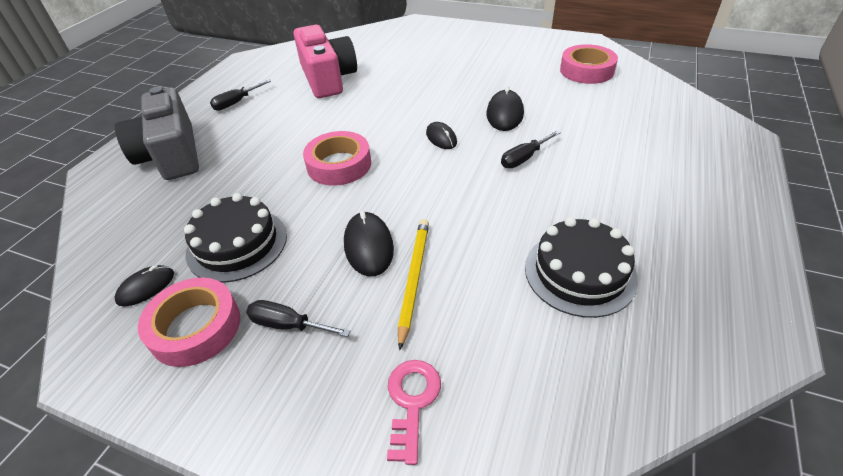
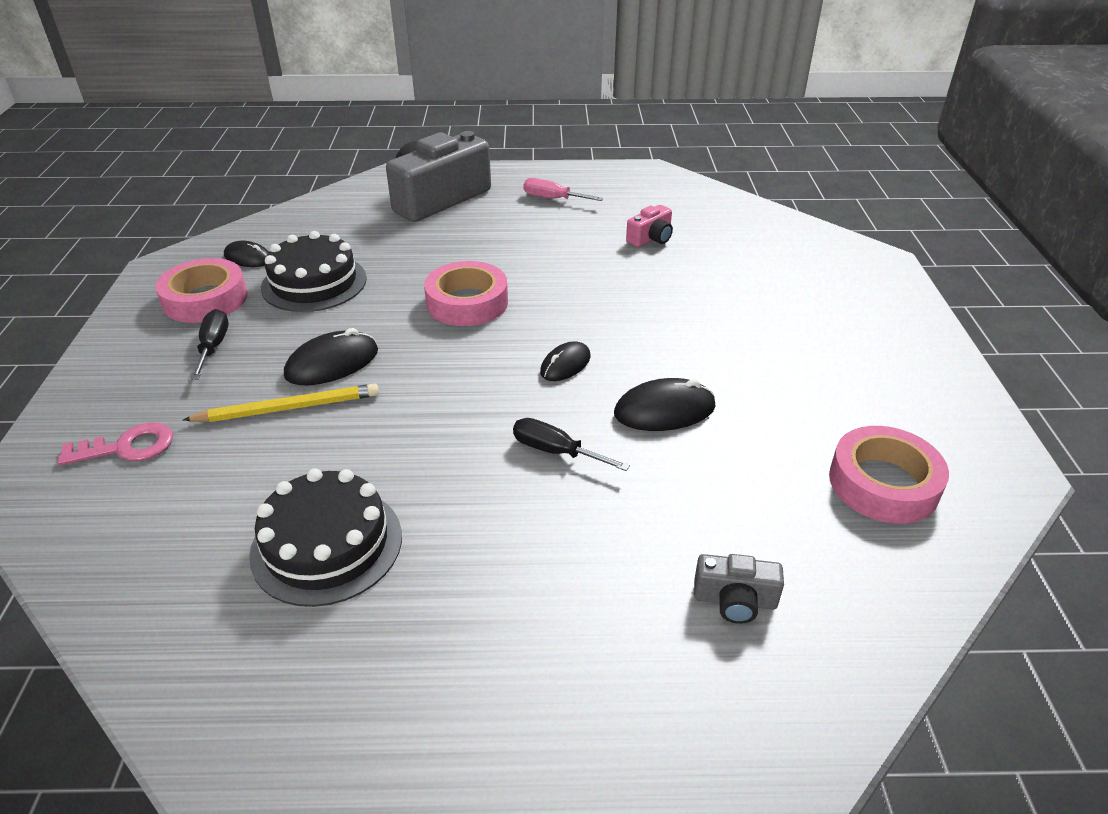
camera: 65 degrees right, 5 degrees down
(236, 102) = (553, 199): black screwdriver -> pink screwdriver
(327, 78) = (651, 238): pink camera -> pink camera, size x0.44
(654, 128) = (735, 600): none -> grey camera

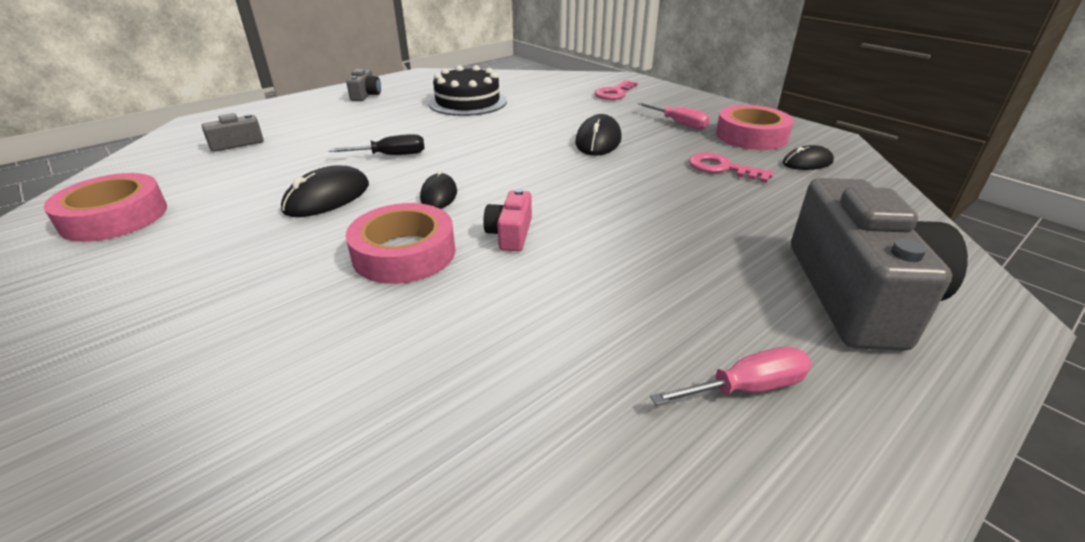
camera: 140 degrees right, 5 degrees down
(213, 347) = (679, 124): black screwdriver -> pink screwdriver
(288, 408) = (577, 121): yellow pencil -> none
(314, 283) = (722, 168): black cake -> pink key
(440, 694) = (366, 95): none -> grey camera
(467, 302) = (586, 203): pink tape -> pink tape (404, 253)
(651, 238) = (499, 384): pink camera -> pink camera (510, 234)

